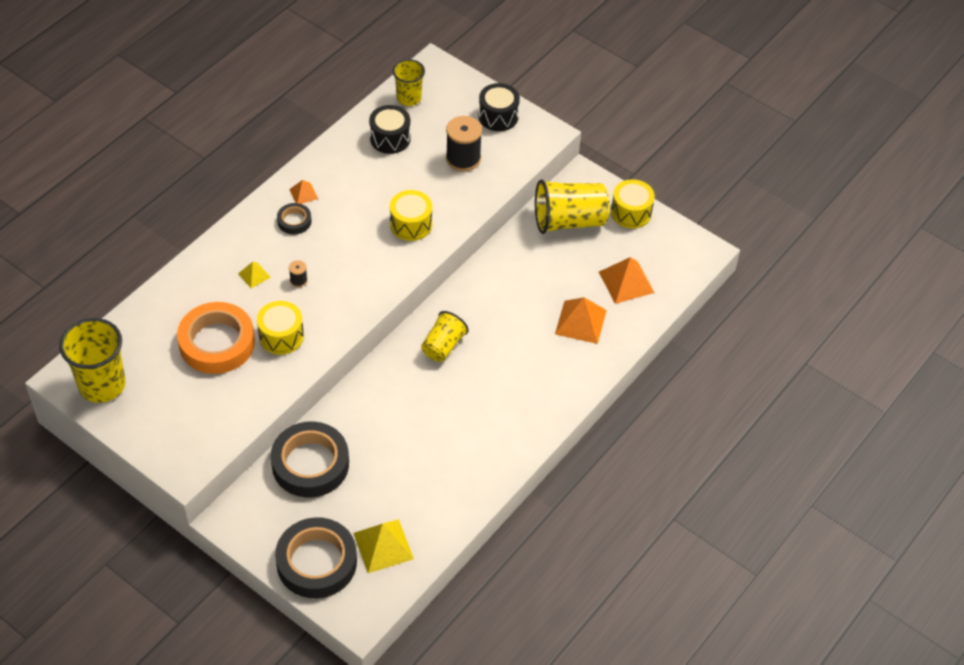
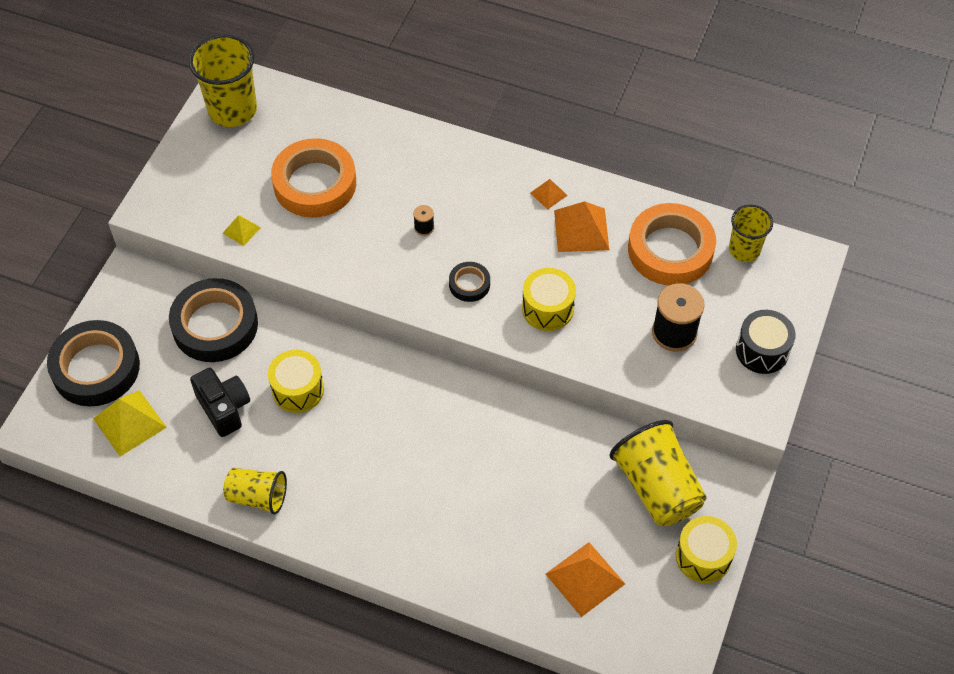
camera: 75 degrees right, 5 degrees up
(254, 275) = (416, 186): yellow pyramid -> yellow pyramid (241, 230)
(281, 336) = (342, 236): yellow drum -> yellow drum (298, 389)
(294, 221) = (505, 198): black tape -> black tape (469, 284)
(390, 138) = (670, 250): black drum -> orange tape
(397, 474) = (224, 408): none -> black camera
(443, 346) = (412, 404): yellow cup -> yellow cup (257, 497)
(581, 322) = (501, 541): orange pyramid -> orange pyramid (581, 230)

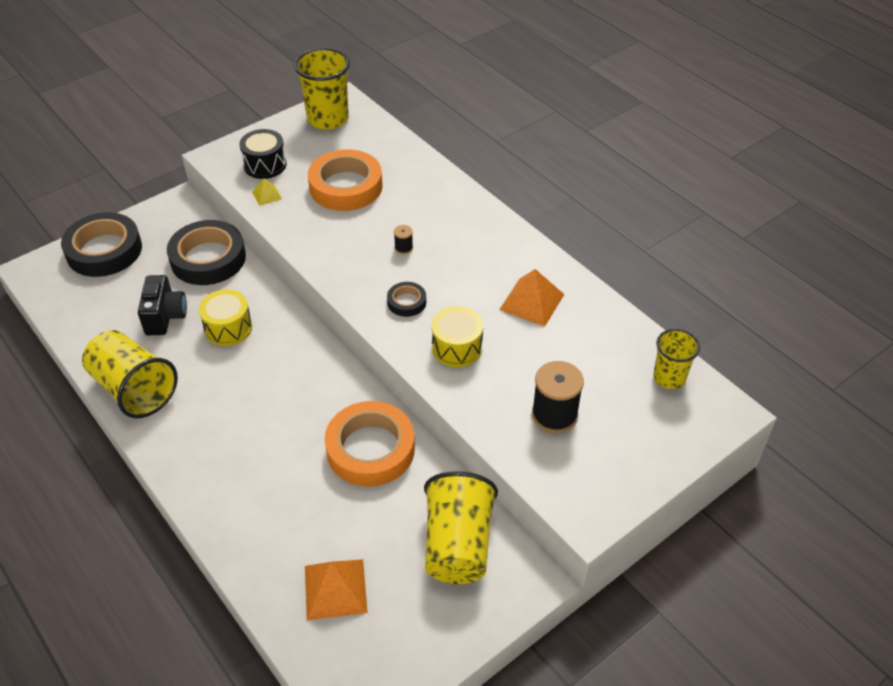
camera: 30 degrees right, 10 degrees down
(129, 423) = (93, 296): yellow pyramid -> none
(257, 497) = (134, 389): yellow cup -> yellow cup, size x1.64
(548, 194) = (524, 265): orange pyramid -> none
(670, 250) = (599, 349): orange tape -> orange tape (370, 449)
(703, 556) = (456, 628): yellow drum -> none
(762, 350) = (627, 467): black drum -> black drum (265, 165)

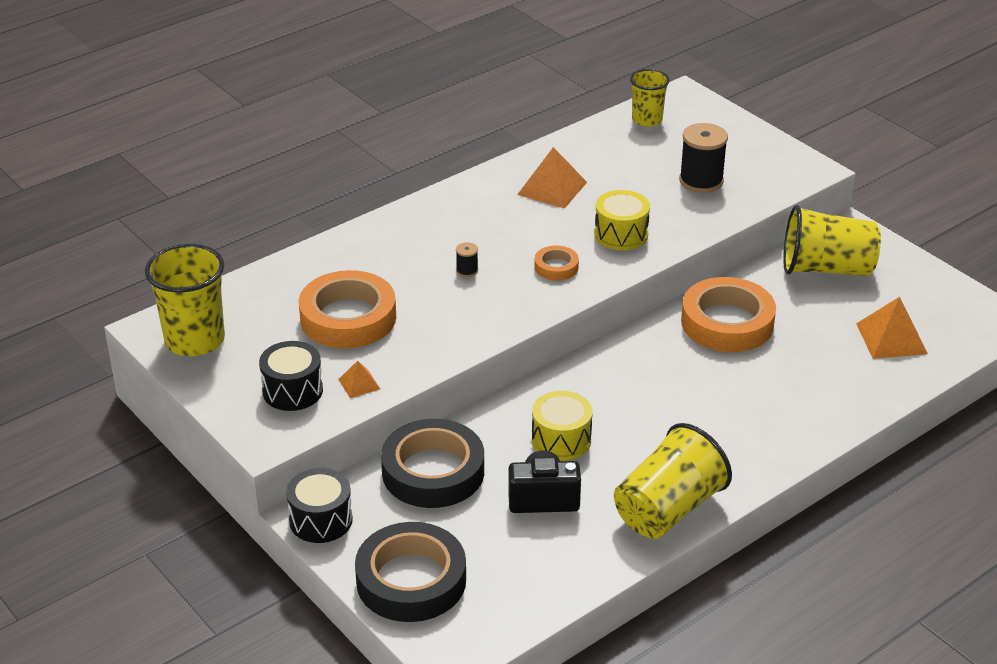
camera: 90 degrees left, 10 degrees down
(173, 207) = (321, 520): none -> black drum
(267, 195) = (359, 384): yellow pyramid -> orange pyramid
(406, 302) = (556, 267): black tape -> orange tape

